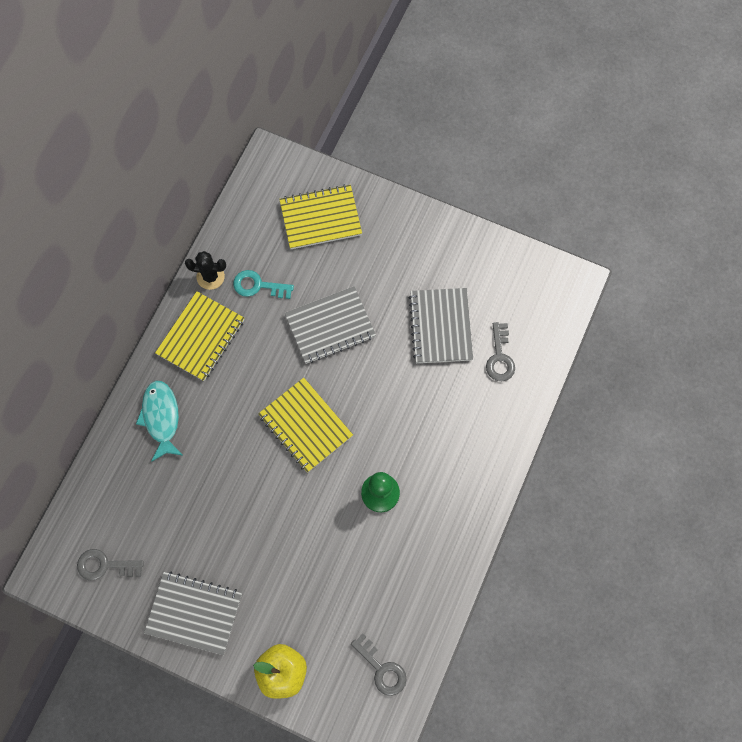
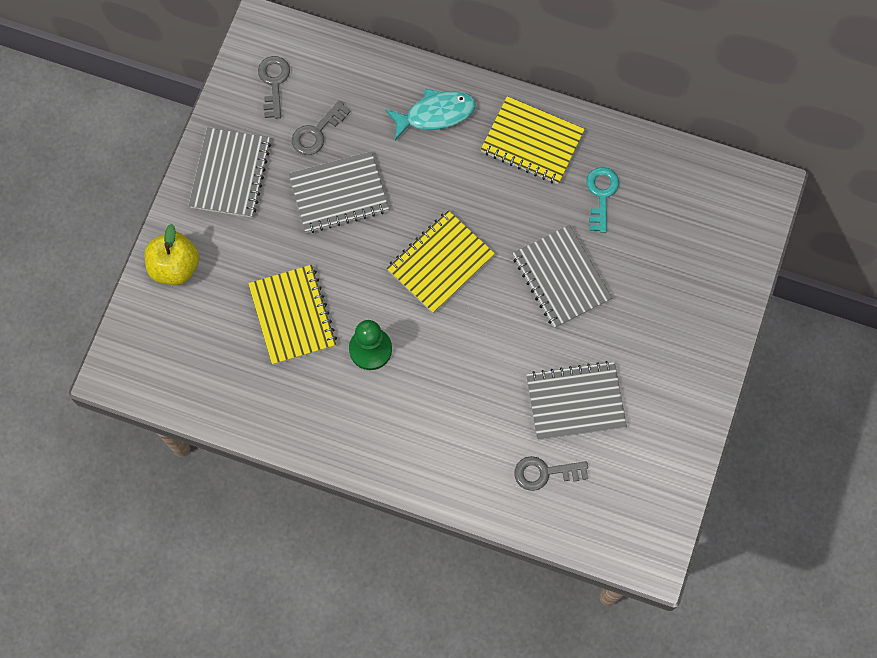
camera: 85 degrees right, 0 degrees up
(210, 277) = (606, 143): black cactus -> none
(228, 511) = (339, 194): none -> grey notebook
(320, 218) = (696, 254): yellow notebook -> yellow notebook (293, 316)
(382, 669) = (182, 366): grey key -> grey key (316, 132)

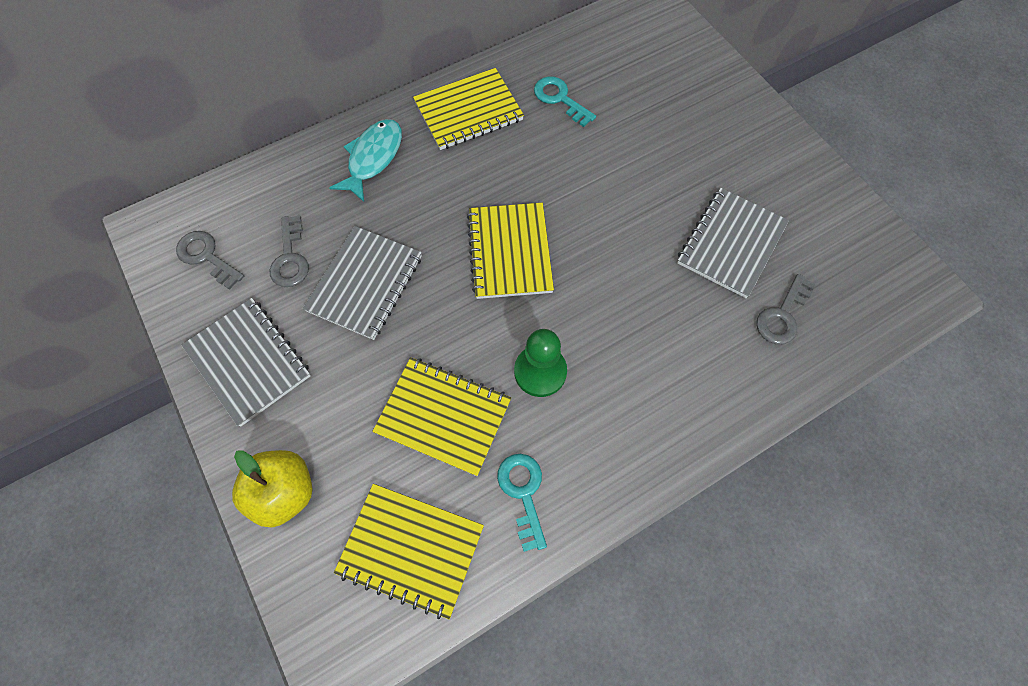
camera: 50 degrees left, 5 degrees down
(201, 363) = (411, 550): none -> yellow notebook
(285, 399) = (523, 493): none -> turquoise key
(561, 278) = (607, 175): grey notebook -> none

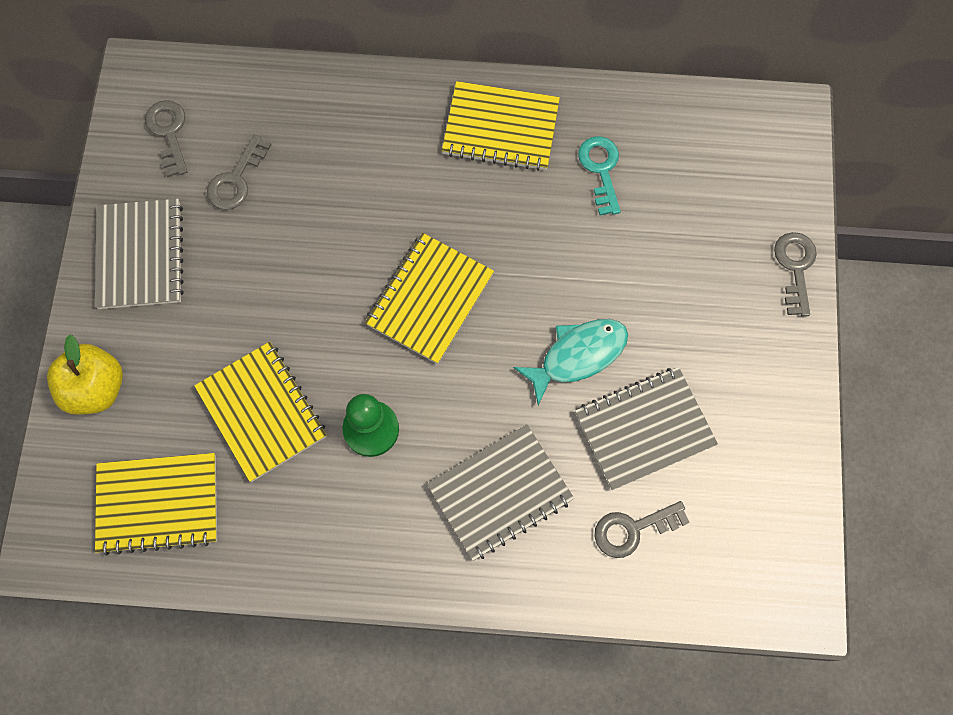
camera: 35 degrees right, 5 degrees up
(365, 284) = (282, 246): grey notebook -> grey notebook (500, 493)
(373, 158) = (376, 123): turquoise fish -> turquoise fish (578, 356)
(411, 550) = (158, 504): yellow notebook -> yellow notebook turned 60 degrees counterclockwise
(523, 493) = (278, 522): turquoise key -> none
(735, 86) = (795, 268): none -> grey key

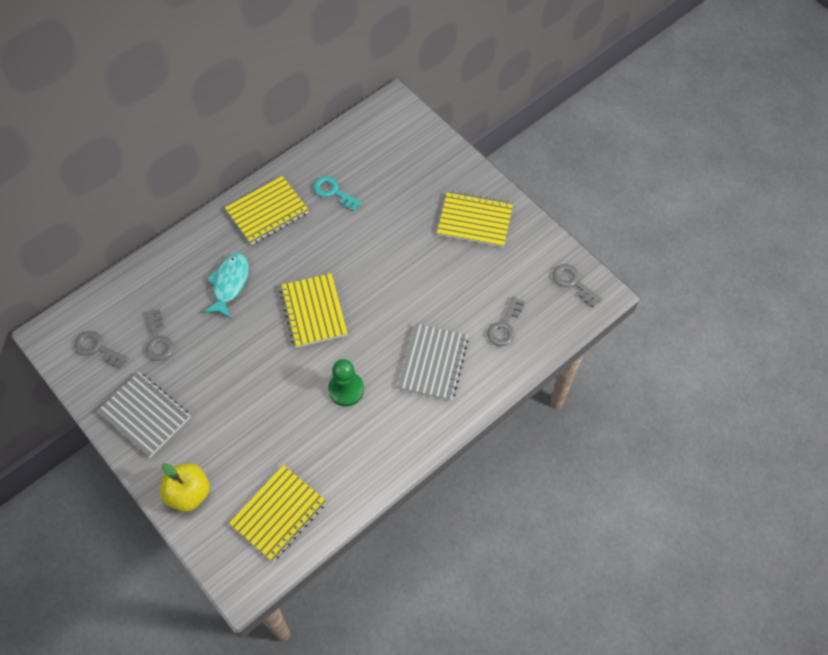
camera: 45 degrees left, 10 degrees down
(262, 412) = (285, 429): yellow notebook -> yellow notebook (475, 220)
(578, 356) = (406, 277): turquoise fish -> turquoise fish (229, 284)
(644, 429) = (466, 282): grey notebook -> none
(795, 268) = (460, 164): grey key -> grey key (573, 283)

